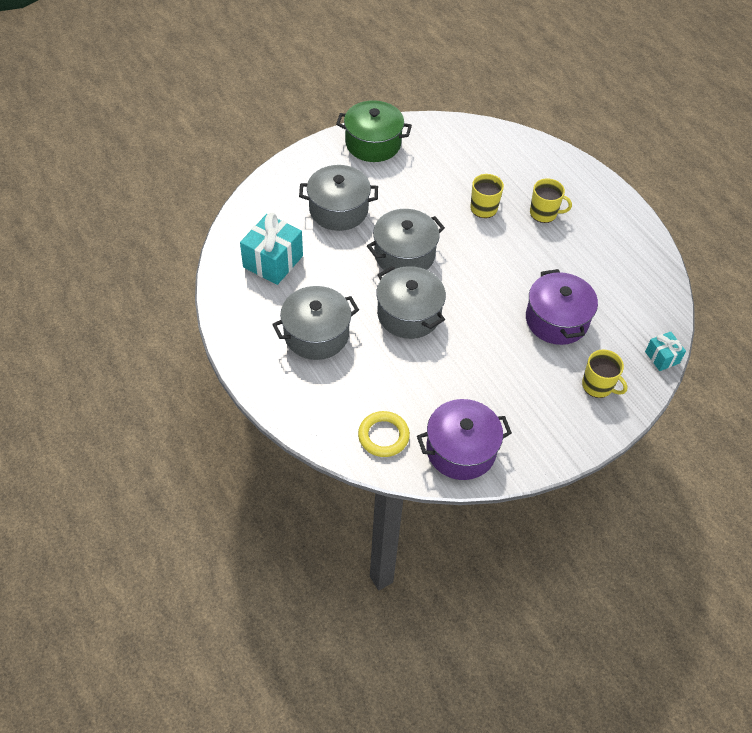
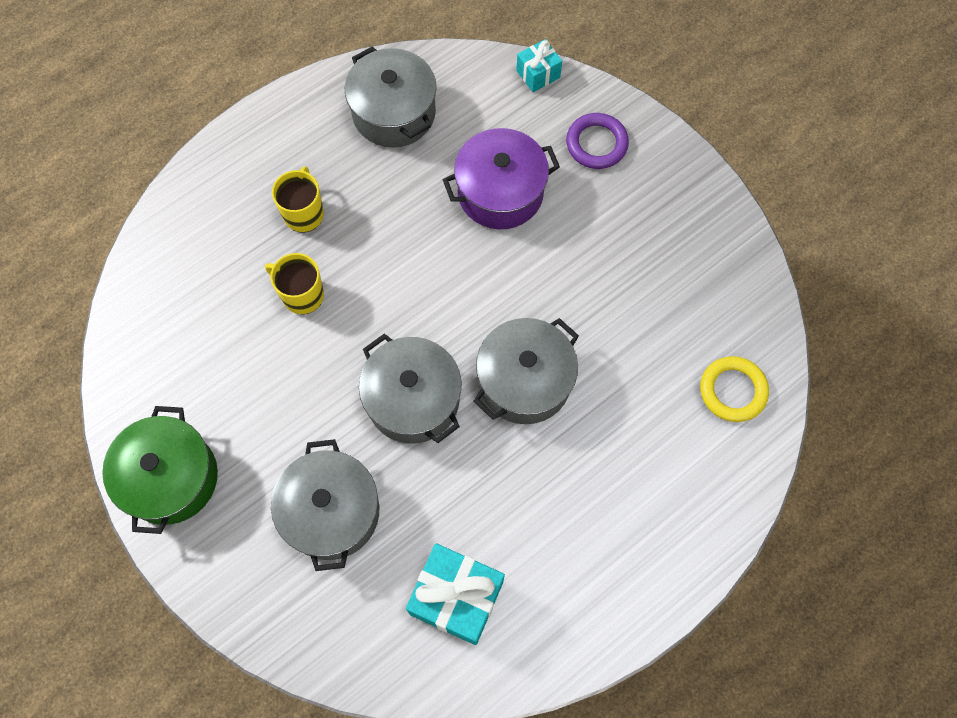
camera: 95 degrees left, 15 degrees up
(316, 334) = (585, 505): grey pot -> grey pot (394, 113)
(461, 450) = (729, 295): purple pot -> none
(598, 385) = (596, 144): yellow mug -> purple ring

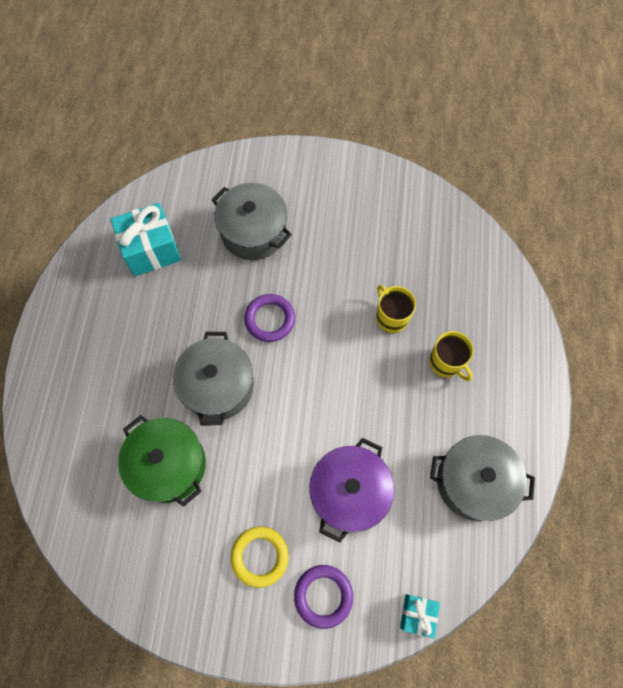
camera: 135 degrees right, 0 degrees up
(171, 478) = (347, 179): green pot -> green pot (169, 464)
(302, 295) = (391, 317): yellow mug -> yellow mug turned 105 degrees counterclockwise
(413, 399) = (270, 319): grey pot -> purple ring
(732, 391) = (86, 496): yellow ring -> yellow ring (260, 556)

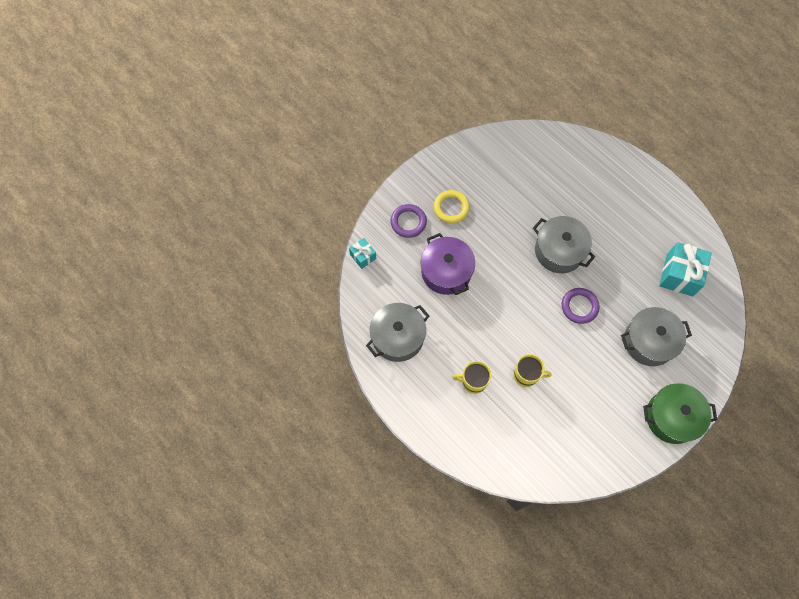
camera: 130 degrees right, 0 degrees up
(169, 464) = (533, 199): green pot -> green pot (672, 417)

